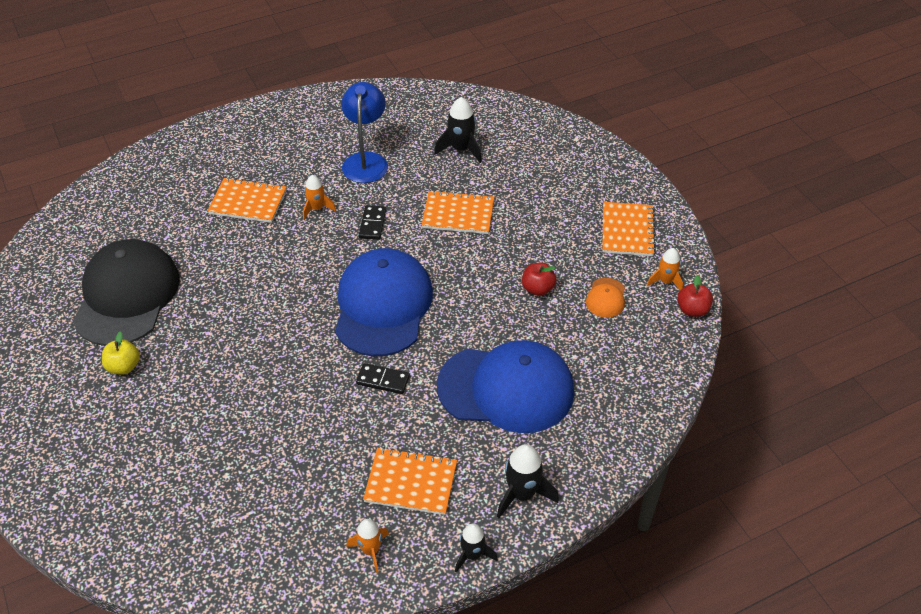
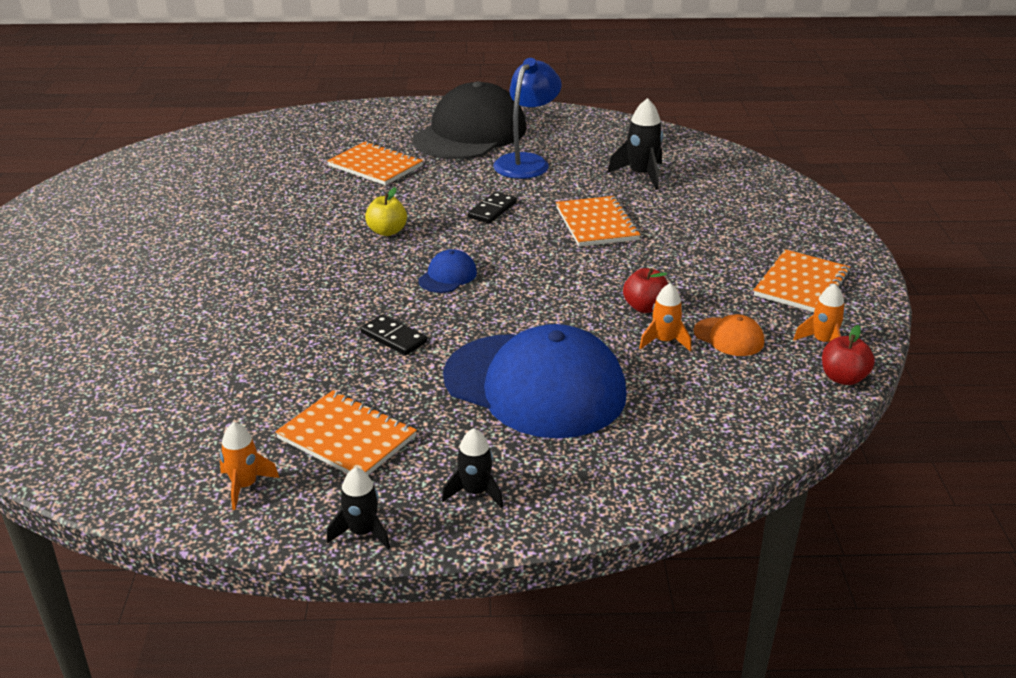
camera: 25 degrees right, 15 degrees down
(124, 367) = (139, 255): yellow apple -> yellow apple (387, 231)
(127, 296) = (193, 205): black cap -> black cap (470, 133)
(317, 208) = (442, 185): orange rocket -> orange rocket (664, 341)
(383, 305) = (448, 276): blue cap -> blue cap, size x0.41
(458, 214) = (597, 224): orange notebook -> orange notebook turned 45 degrees clockwise
(522, 494) = (475, 492): black rocket -> black rocket, size x0.66
(606, 298) = (729, 337): orange cap -> orange cap turned 90 degrees counterclockwise

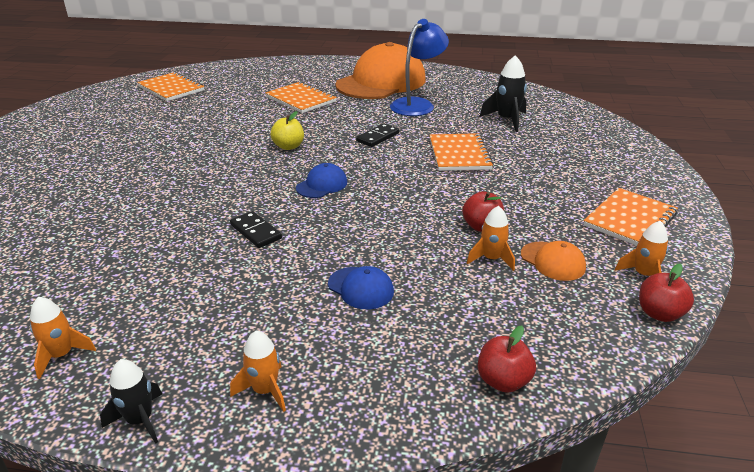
camera: 10 degrees right, 0 degrees up
(347, 438) = (174, 319): orange notebook -> orange notebook (171, 88)
(470, 133) = (381, 82): black cap -> orange cap
(475, 492) = (265, 390): black rocket -> orange rocket
(535, 386) = (361, 288): blue cap -> blue cap, size x0.41
(704, 456) = (503, 381): none -> red apple

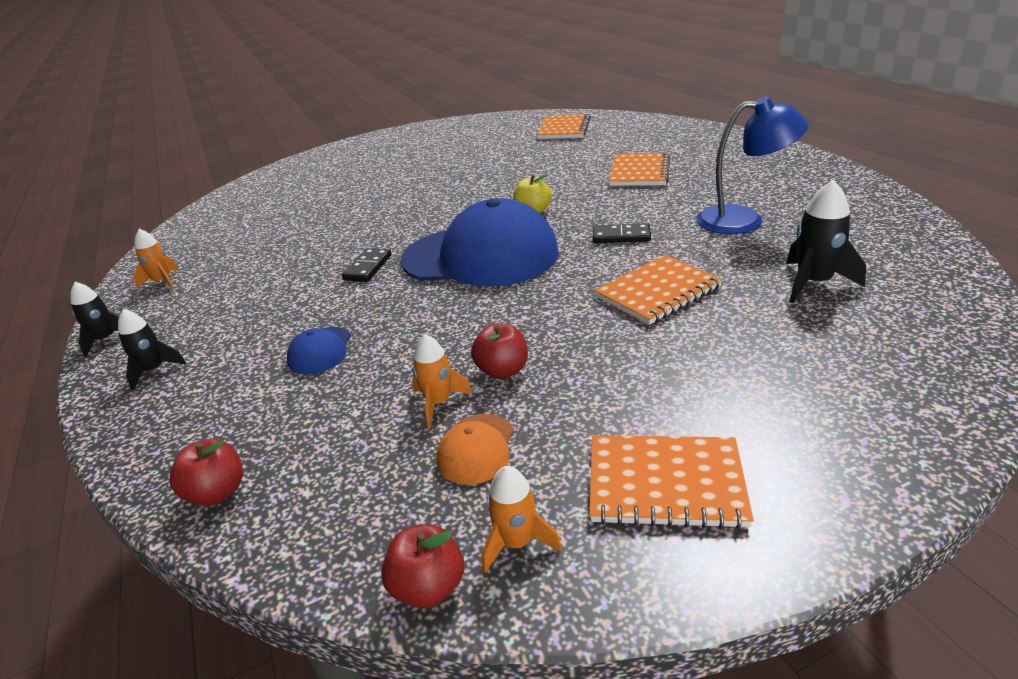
camera: 60 degrees right, 0 degrees up
(265, 390) = (154, 370): orange rocket -> black rocket
(322, 185) = (481, 256): blue cap -> blue cap, size x2.46
(381, 82) = (761, 181): orange cap -> none

